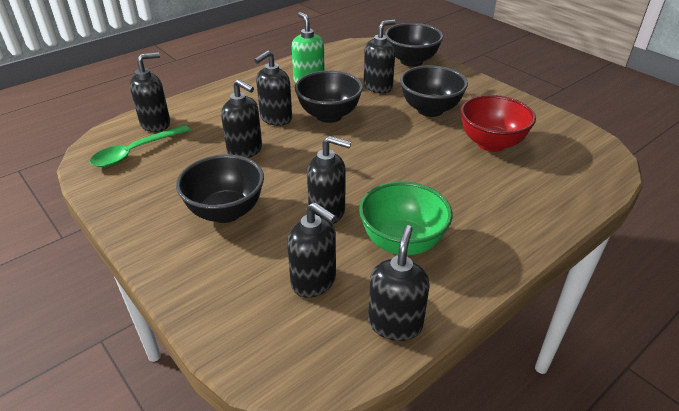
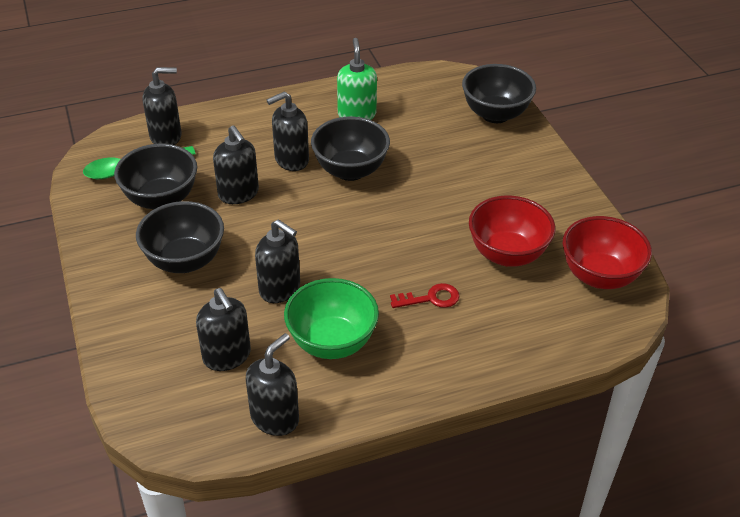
camera: 20 degrees right, 5 degrees up
(378, 87) = (430, 143): black soap dispenser -> none
(430, 110) = (469, 191): black bowl -> black bowl (161, 199)
(458, 188) = (430, 298): none -> red key
(568, 142) = (599, 276): none -> red bowl

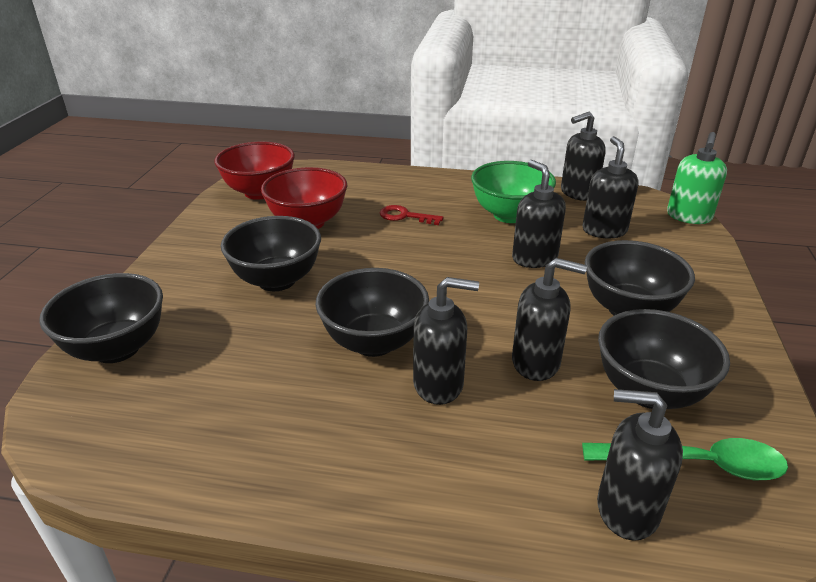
camera: 150 degrees left, 10 degrees down
(238, 194) = (536, 362): black soap dispenser -> black soap dispenser turned 105 degrees clockwise
(357, 114) = (286, 424): green soap dispenser -> green soap dispenser (688, 217)
(462, 190) = (277, 280): none -> black bowl

